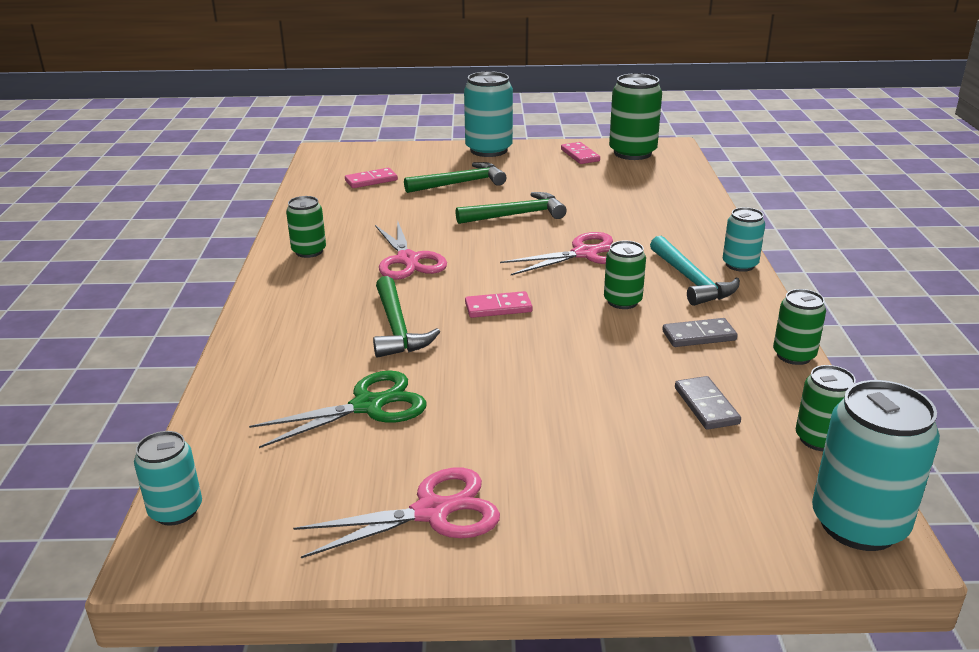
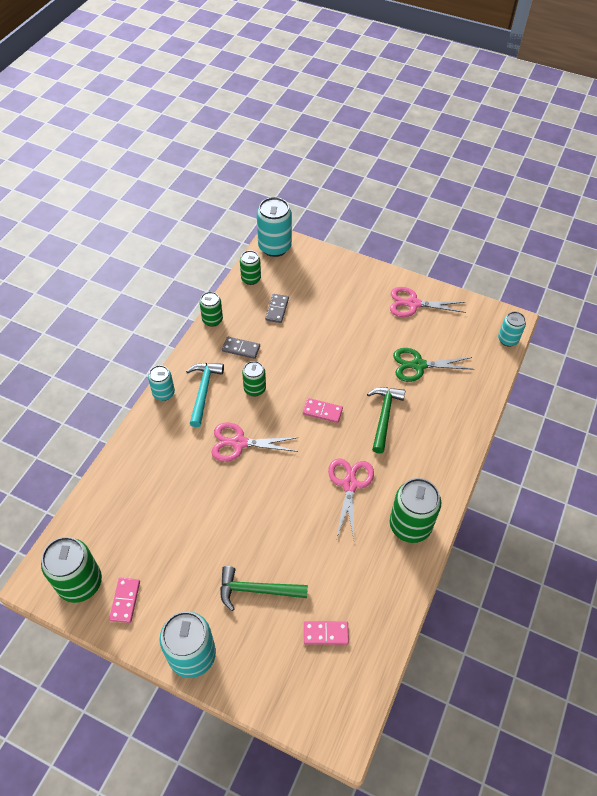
camera: 155 degrees left, 25 degrees up
(309, 251) = (410, 525): green can -> green can, size x1.73
(516, 215) = (247, 513): green hammer -> none

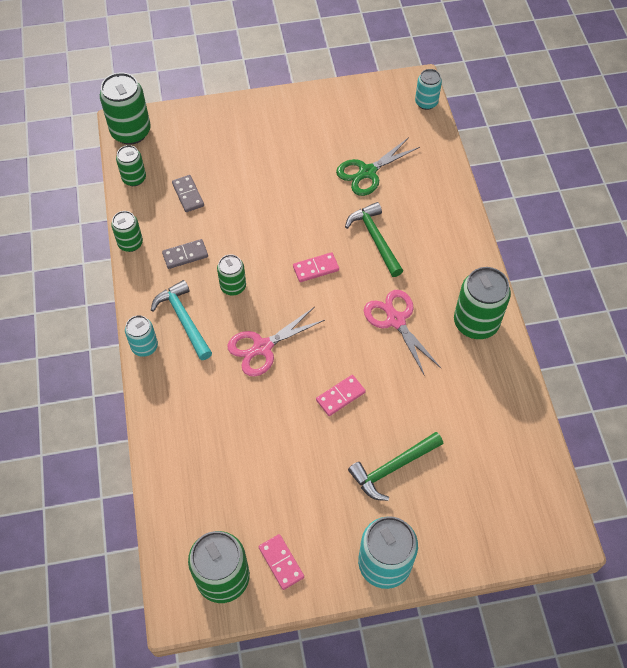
camera: 35 degrees left, 5 degrees up
(274, 247) = (131, 132): turquoise can -> green can
(325, 633) = (481, 463): pink domino -> pink domino (340, 396)
(413, 304) = (315, 115): pink scissors -> none

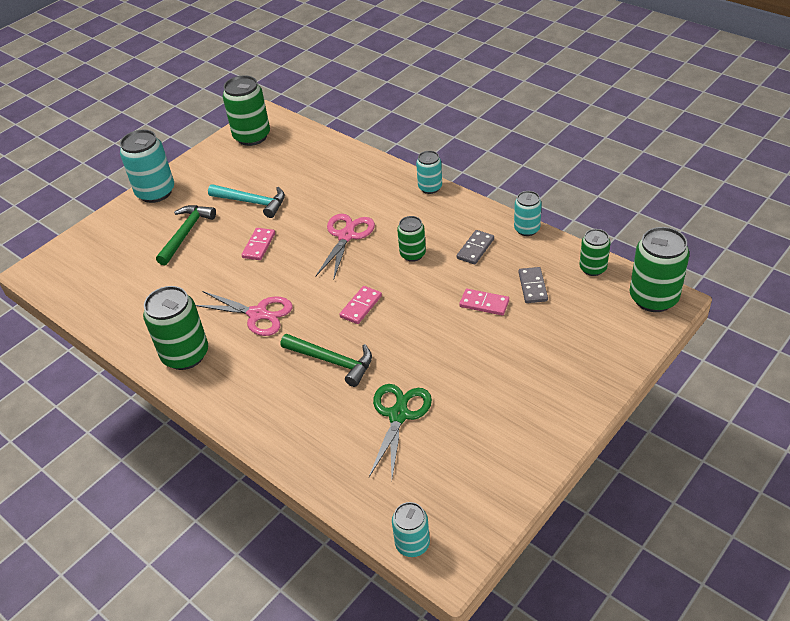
camera: 145 degrees right, 15 degrees down
(130, 243) = (527, 229): green can -> turquoise can
(184, 319) = (423, 215): turquoise hammer -> turquoise hammer (252, 202)
(188, 195) = (533, 287): grey domino -> grey domino turned 60 degrees clockwise
(281, 562) = (223, 159): pink domino -> pink domino (484, 304)

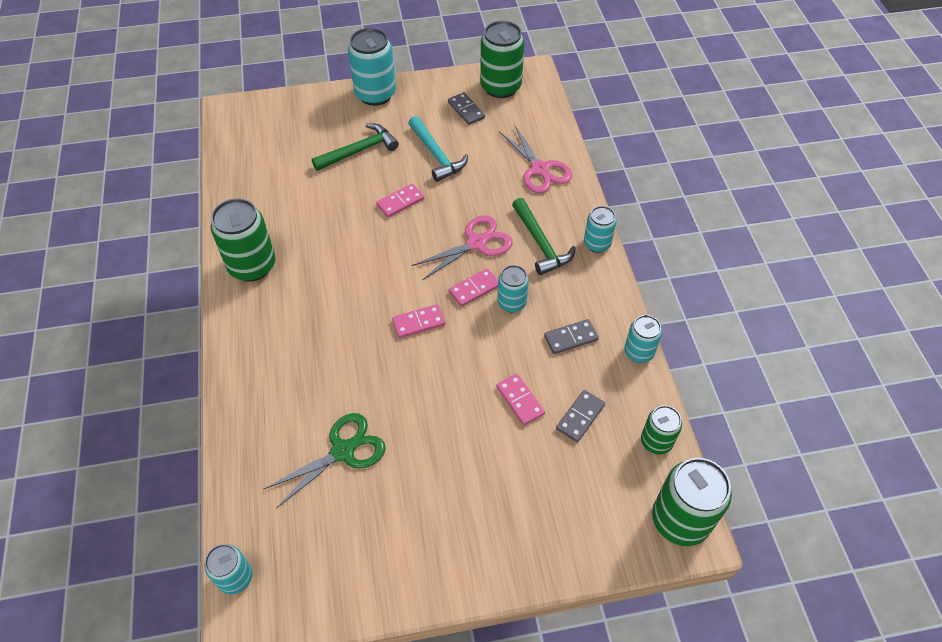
camera: 35 degrees right, 10 degrees up
(242, 164) = (466, 110): none -> grey domino
(258, 314) = (336, 268): pink scissors -> pink scissors (540, 169)
(332, 361) = (345, 358): green hammer -> green hammer (540, 243)
(377, 262) = (474, 289): none -> pink domino
(412, 254) = (511, 303): green can -> turquoise can

